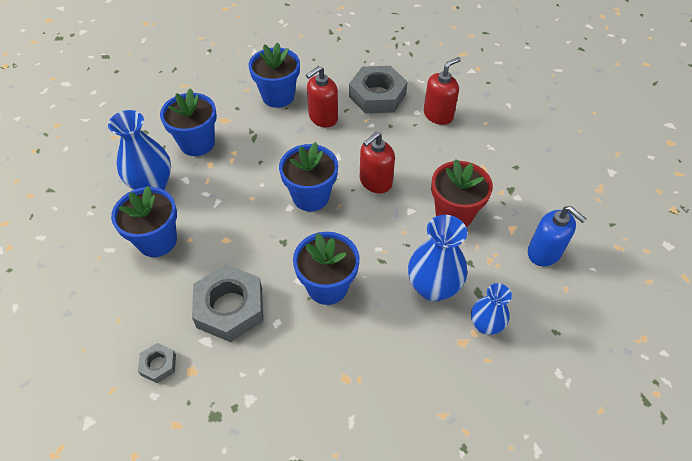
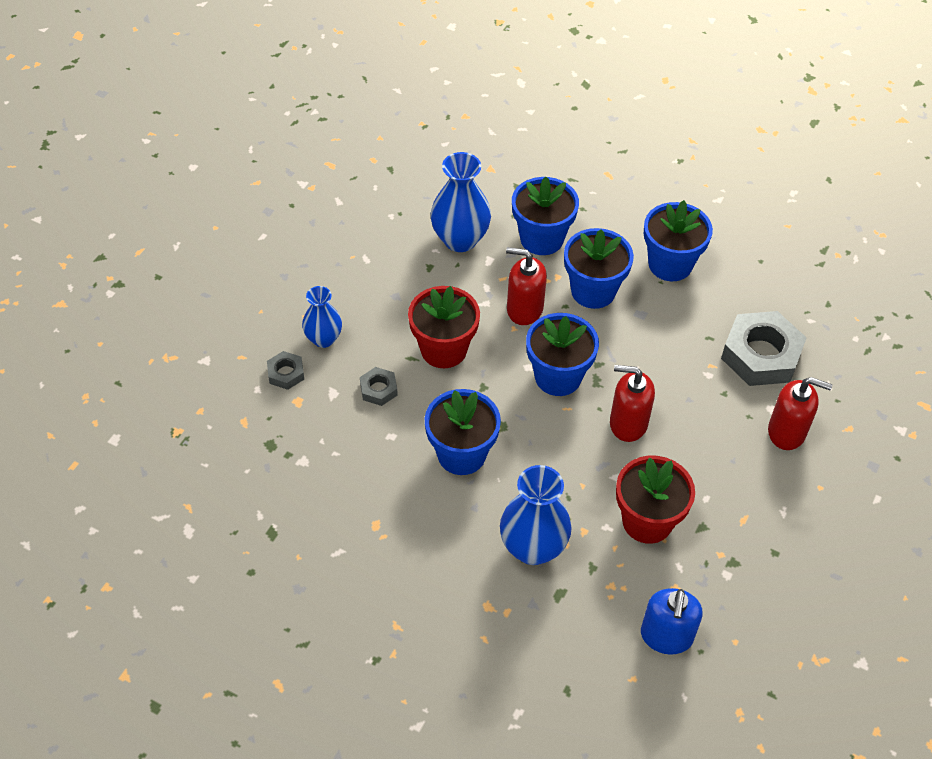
camera: 55 degrees right, 0 degrees up
(157, 240) = (403, 287): blue flower pot -> blue flower pot (593, 291)
(230, 307) = (378, 389): grey nut -> grey nut, size x0.48
(232, 247) = (443, 349): none -> red flower pot
(323, 117) = (677, 323): red soap dispenser -> red soap dispenser (524, 309)
(485, 325) = (524, 618): blue vase -> blue vase (323, 339)

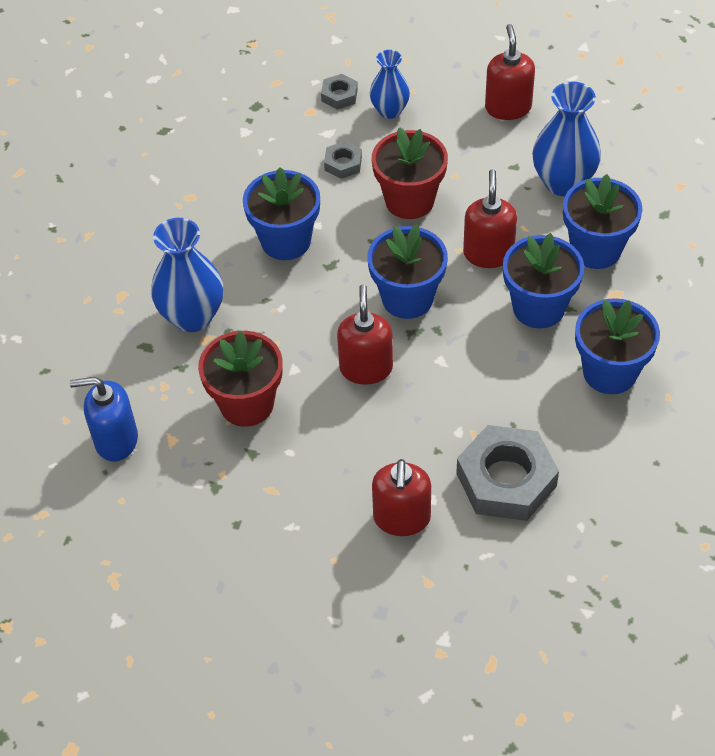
camera: 80 degrees right, 0 degrees up
(356, 253) = (508, 107): none -> red soap dispenser

